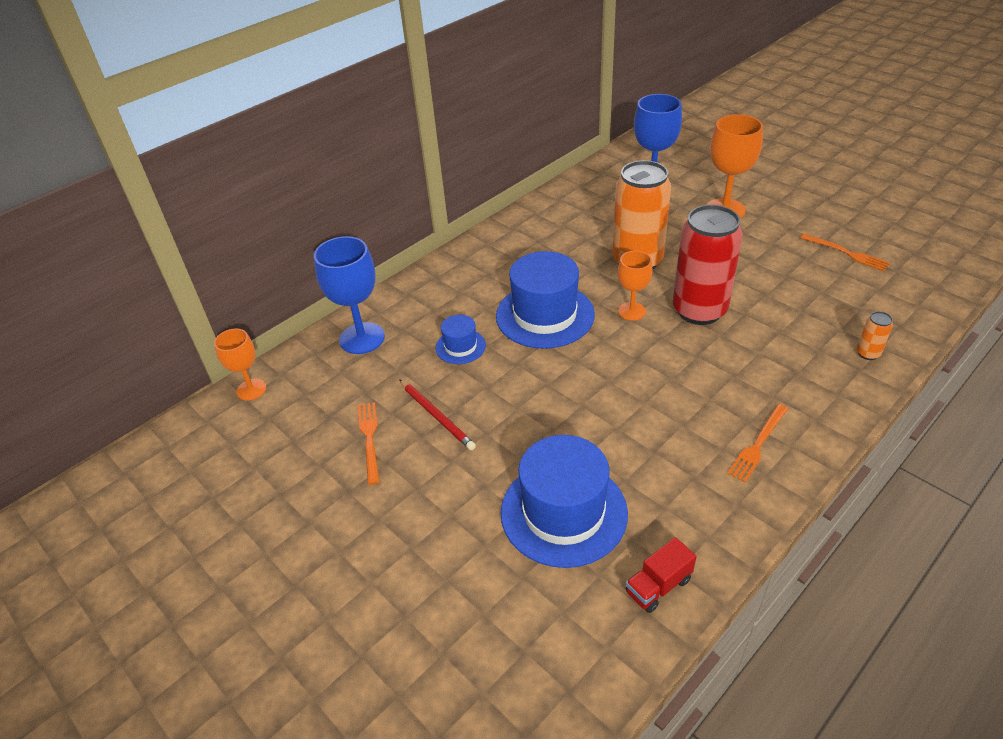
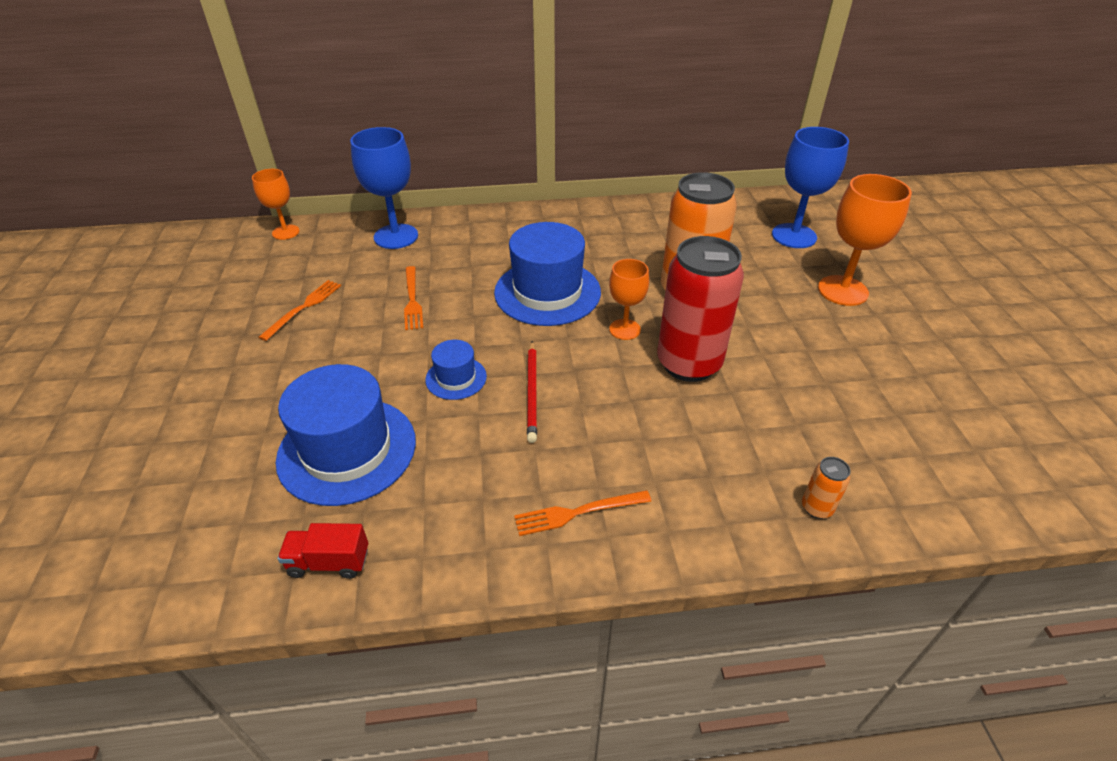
camera: 35 degrees right, 0 degrees up
(437, 416) = (366, 319): red pencil -> red pencil (532, 392)
(460, 346) = (452, 280): blue hat -> blue hat (456, 378)
(846, 253) = (931, 398): orange fork -> orange fork (412, 300)

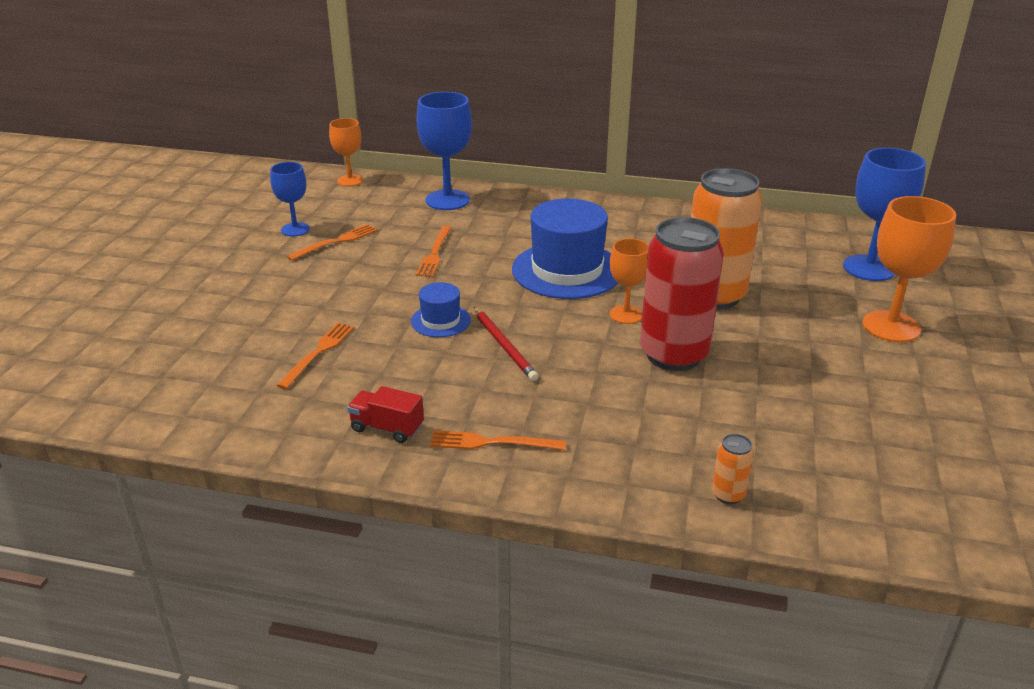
camera: 20 degrees right, 10 degrees down
(253, 301) = (295, 229): none -> blue goblet
(329, 562) = (264, 425): red truck -> red truck (387, 428)
(347, 450) = (318, 353): blue hat -> orange fork
(532, 392) = (504, 346): red pencil -> red pencil turned 45 degrees counterclockwise

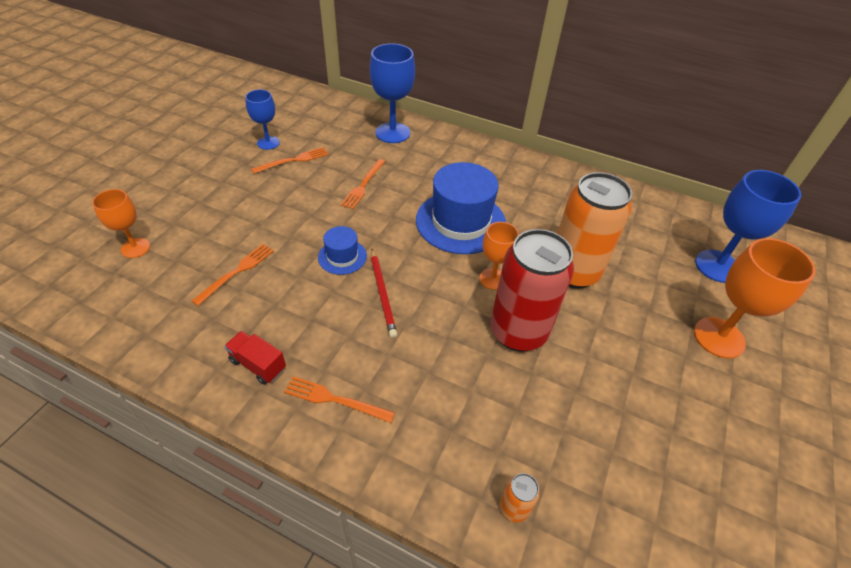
camera: 10 degrees right, 15 degrees up
(350, 180) = (327, 101): orange goblet -> orange goblet (135, 248)

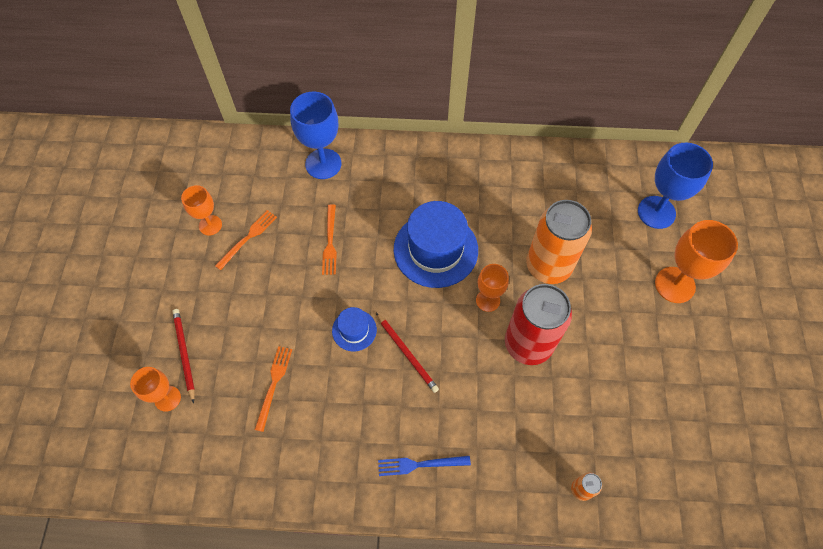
camera: 20 degrees left, 15 degrees up
(177, 221) = (184, 354): none -> red pencil
(258, 364) = (345, 462): red truck -> none
(268, 143) = (210, 225): blue goblet -> orange goblet
(335, 400) = (420, 464): orange fork -> blue fork

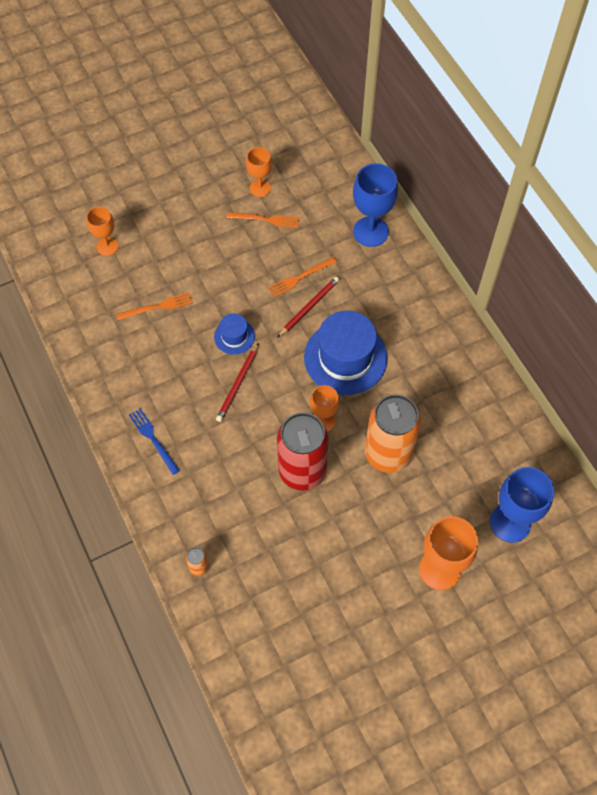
camera: 60 degrees right, 0 degrees up
(184, 354) = (146, 236): red pencil -> red pencil (309, 307)

